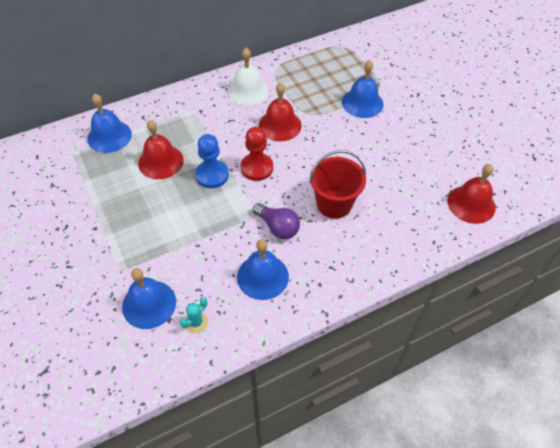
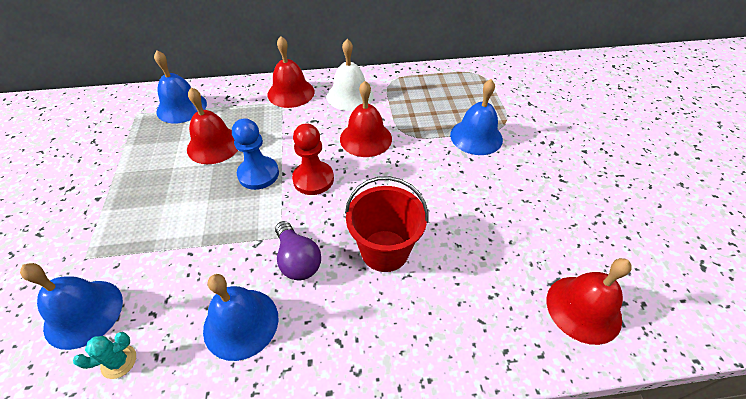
camera: 20 degrees right, 5 degrees down
(197, 100) = (291, 93): none -> red bell

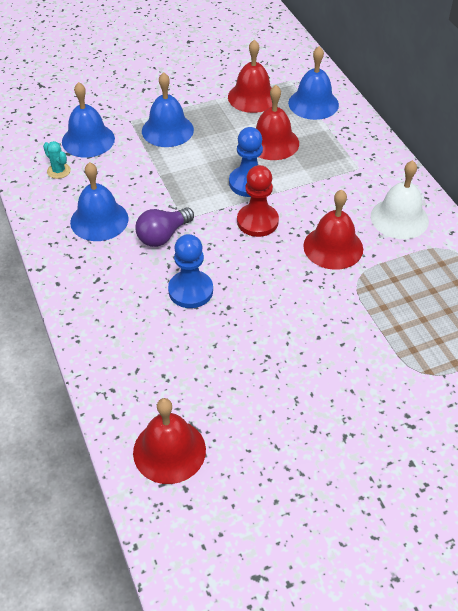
camera: 75 degrees right, 0 degrees up
(291, 93) = (377, 170): red bell -> red bell (252, 97)
(385, 250) = (190, 291): red bucket -> blue pawn
(476, 137) = (383, 345): blue bell -> blue bell (167, 130)

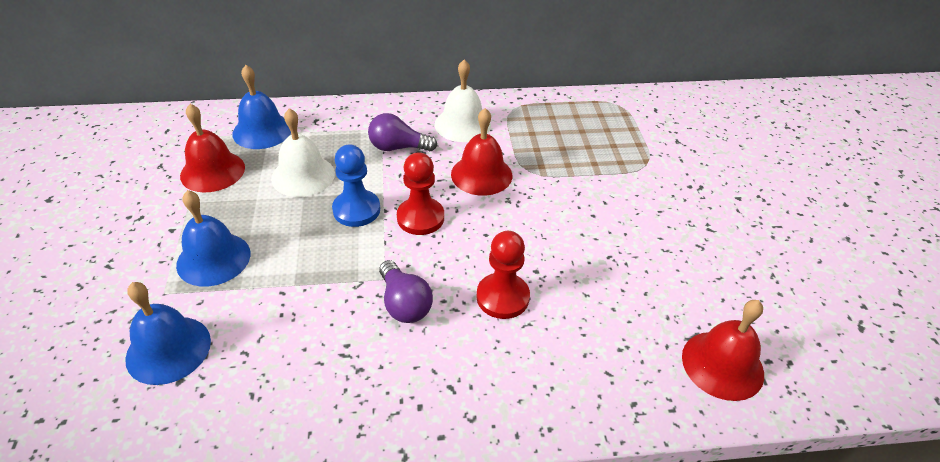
camera: 75 degrees left, 5 degrees down
(58, 171) = (212, 398): turquoise cactus -> none
(99, 220) = (343, 365): blue bell -> none
(190, 291) = (502, 297): blue pawn -> red pawn
(272, 142) = (303, 175): red bell -> white bell
(339, 185) = (398, 147): none -> purple light bulb

